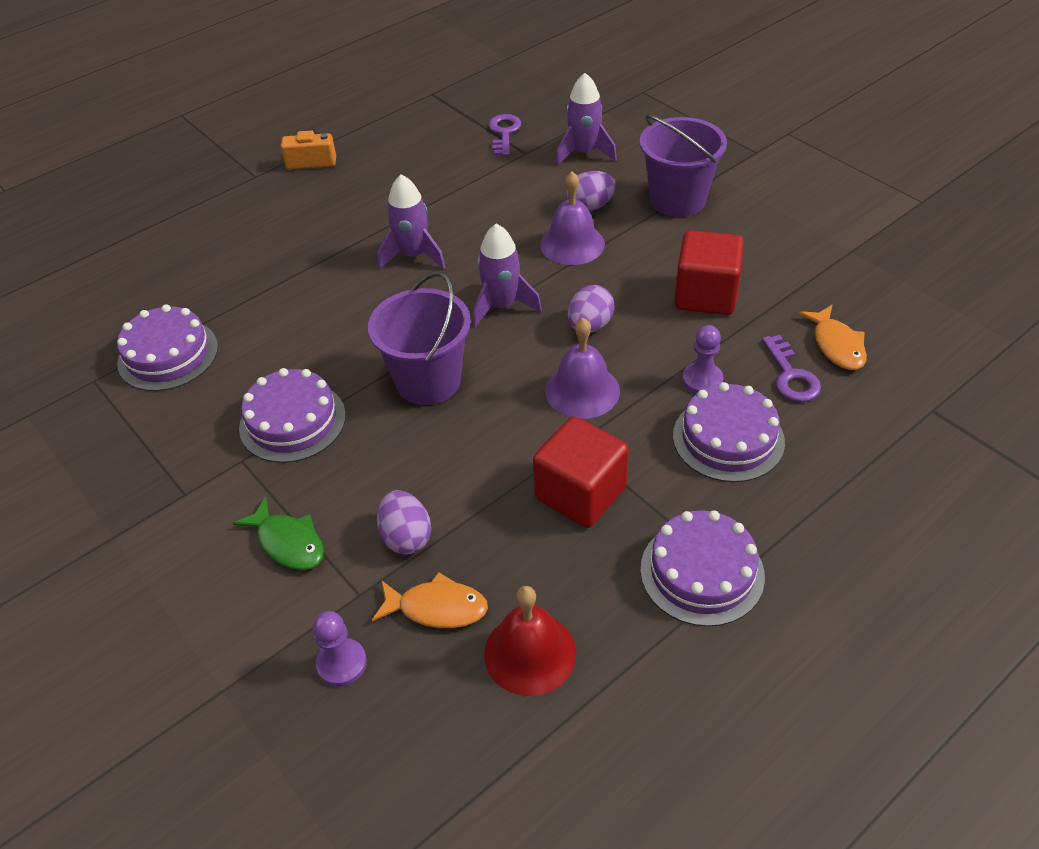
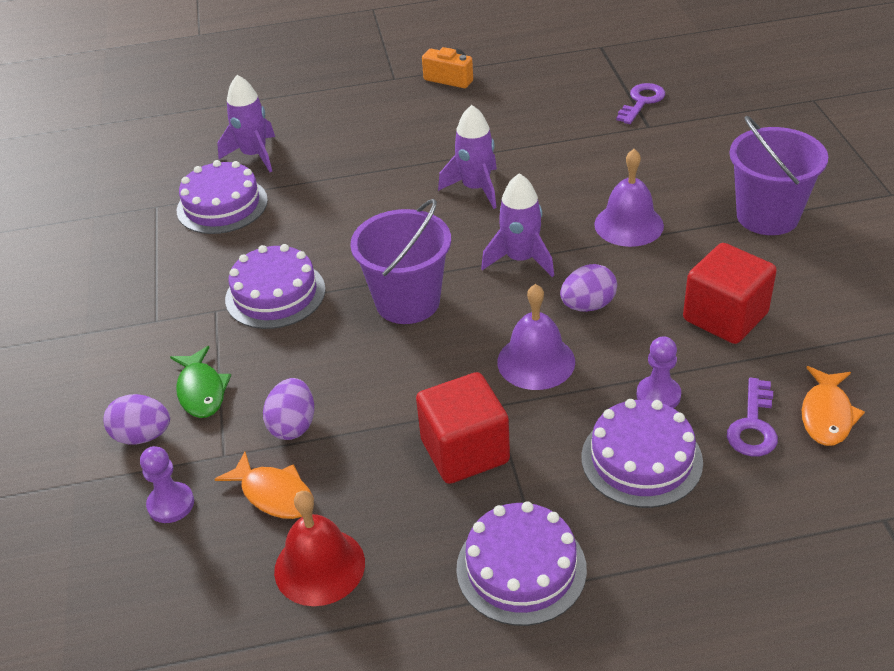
camera: 30 degrees right, 5 degrees down
(584, 153) = (706, 143): purple rocket -> purple rocket (254, 155)
(590, 207) = (673, 195): purple egg -> purple egg (142, 436)

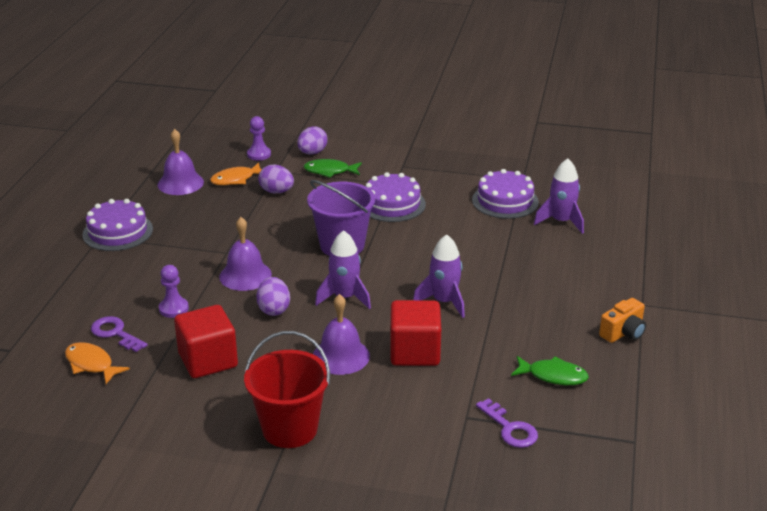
camera: 110 degrees right, 10 degrees down
(319, 566) = (180, 183): red bell -> purple bell
(465, 451) = (204, 235): red cube -> red cube (415, 352)
(548, 98) = (553, 376): none -> green fish
(641, 459) = (137, 286): purple cake -> none
(767, 216) = (290, 429): purple bucket -> red bucket

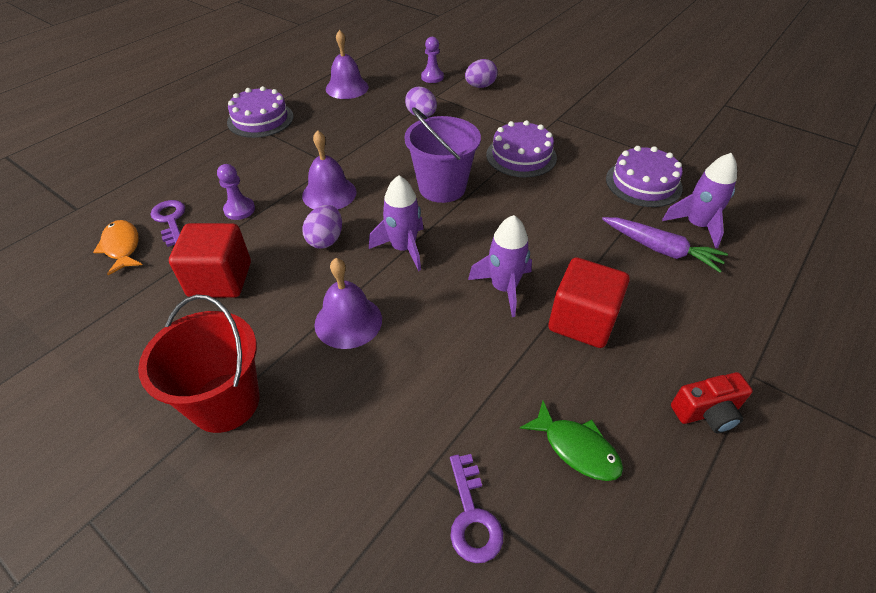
camera: 25 degrees right, 15 degrees up
(236, 179) = (395, 95): orange fish -> none
(330, 171) = (483, 108): green fish -> none
(415, 352) = (429, 346): red cube -> red cube (582, 321)
(543, 245) = (660, 249): none -> purple carrot
(623, 333) = (706, 412): orange camera -> red camera

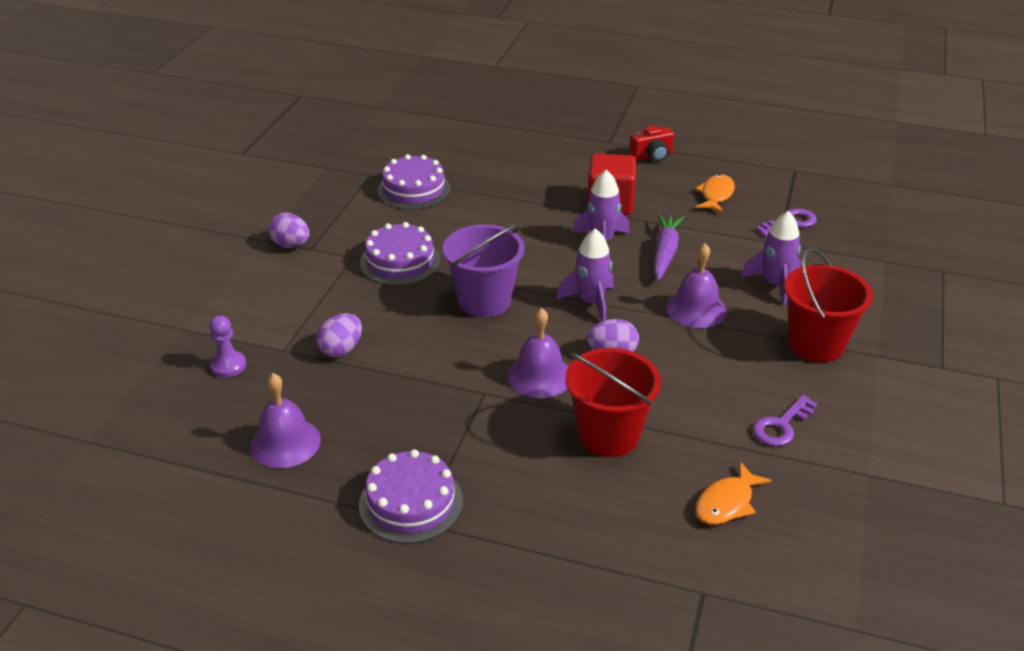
camera: 110 degrees left, 10 degrees down
(170, 220) = (662, 485): purple key -> purple key (781, 426)
(220, 279) = (711, 403): red cube -> none
(239, 210) = (608, 435): purple pawn -> red bucket
(480, 86) = (245, 317): purple egg -> purple egg (291, 245)
(576, 448) = (716, 195): green fish -> orange fish
(660, 249) = (505, 177): purple carrot -> purple carrot (665, 253)
(696, 225) = (463, 163): purple rocket -> purple rocket (774, 284)
(706, 412) = (652, 156): red camera -> red camera turned 105 degrees clockwise

